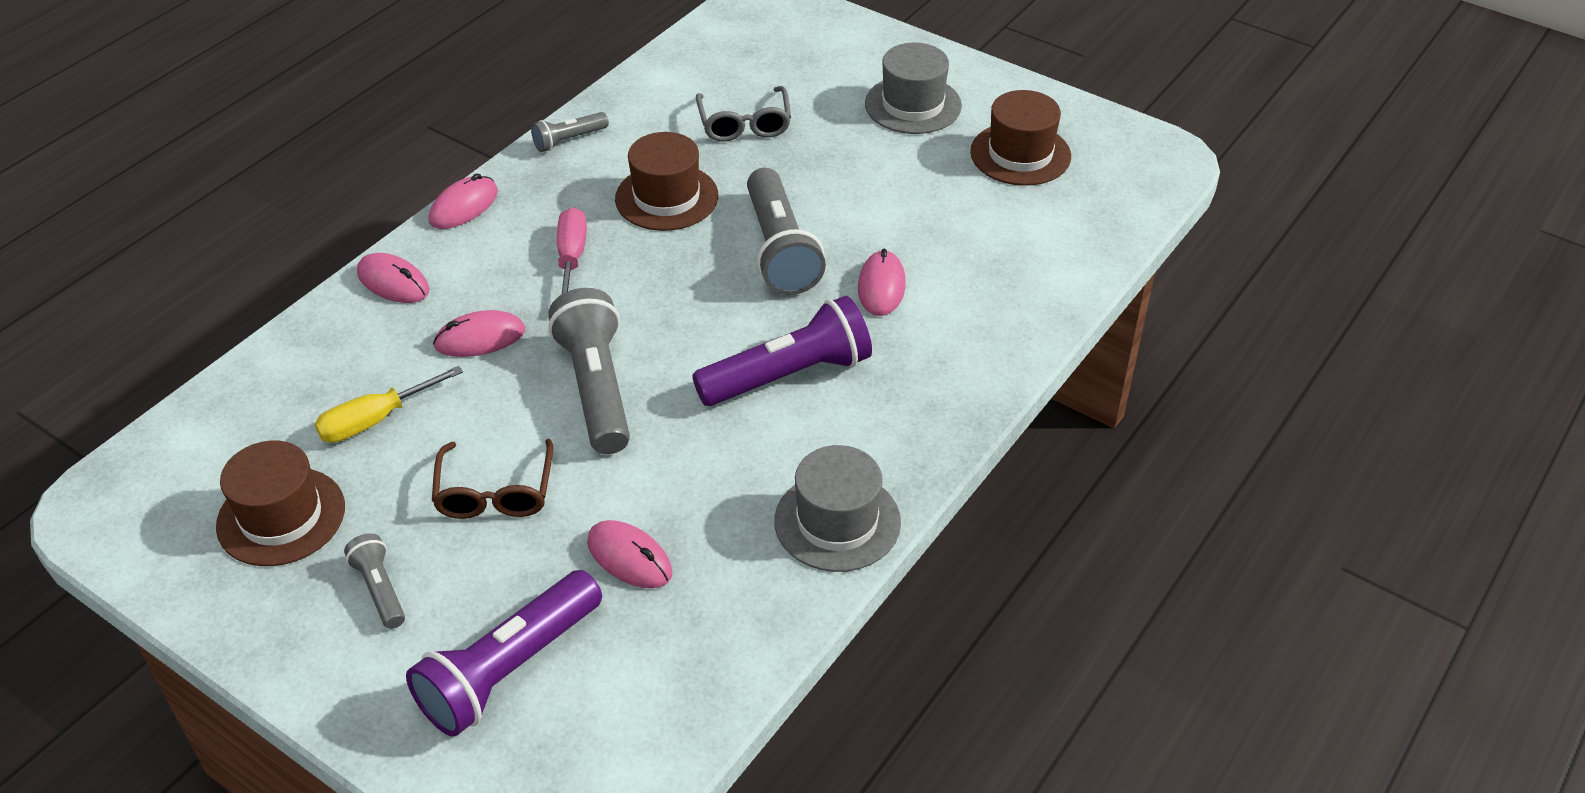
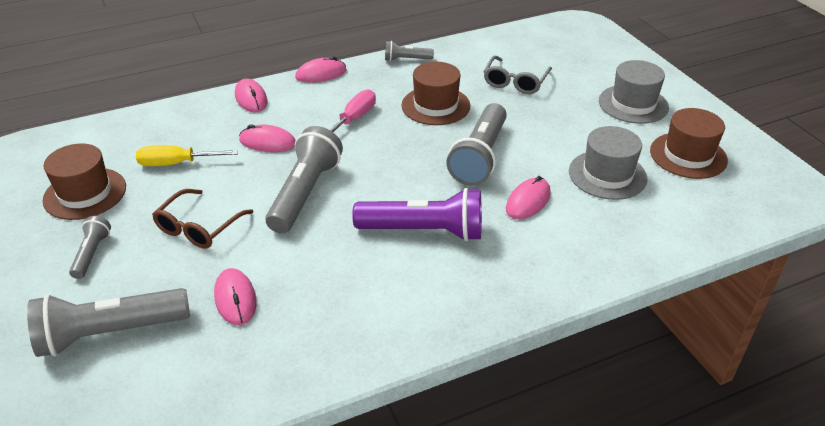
camera: 30 degrees right, 5 degrees down
(509, 669) = (111, 333): purple flashlight -> grey flashlight
(837, 521) = (379, 336): grey hat -> grey hat (607, 175)

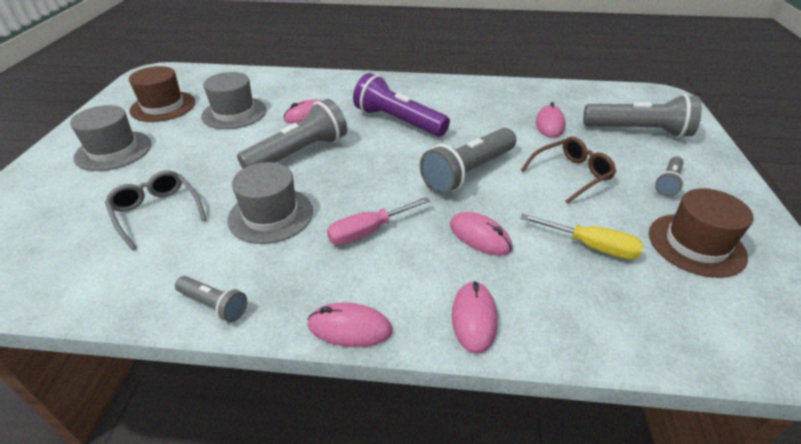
camera: 150 degrees left, 0 degrees up
(435, 105) = (271, 215): brown hat -> grey hat
(515, 82) = (157, 212): grey glasses -> grey glasses turned 90 degrees counterclockwise

